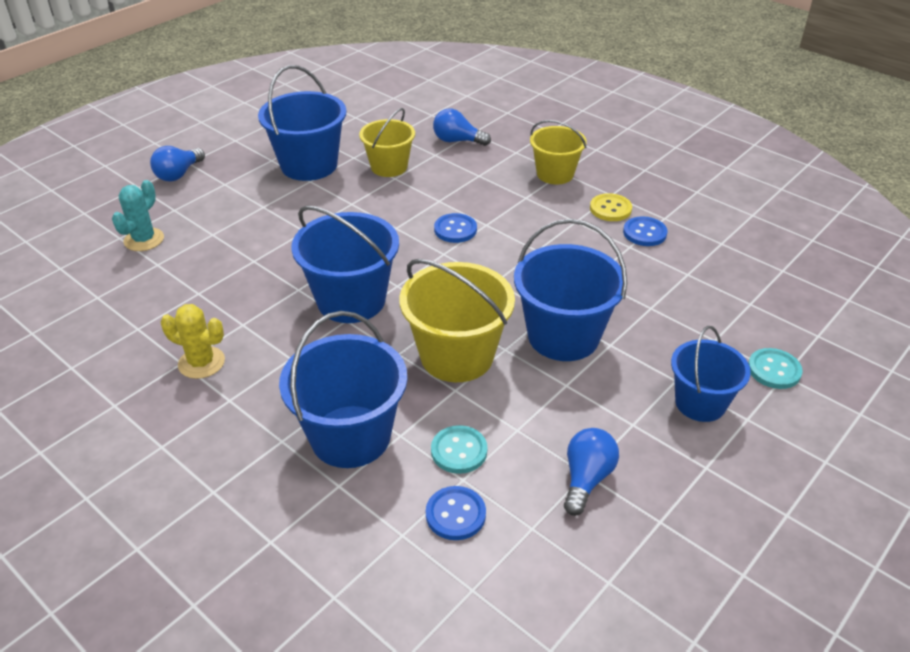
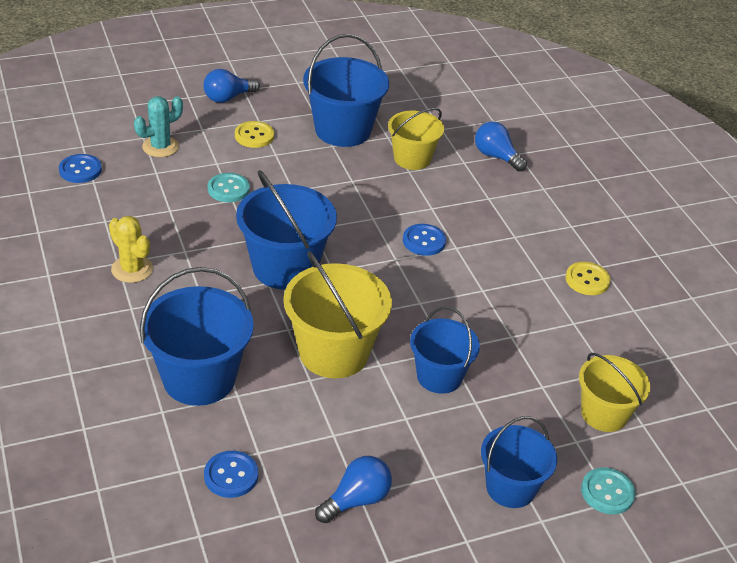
camera: 25 degrees right, 0 degrees up
(230, 198) = (254, 136): none -> yellow button
(459, 451) = (273, 429): turquoise button -> turquoise button (228, 189)
(555, 174) = (563, 225): yellow bucket -> yellow bucket (604, 414)
(563, 336) = (439, 376): blue bucket -> blue bucket, size x0.65
(644, 233) = (600, 316): blue button -> blue button (80, 170)

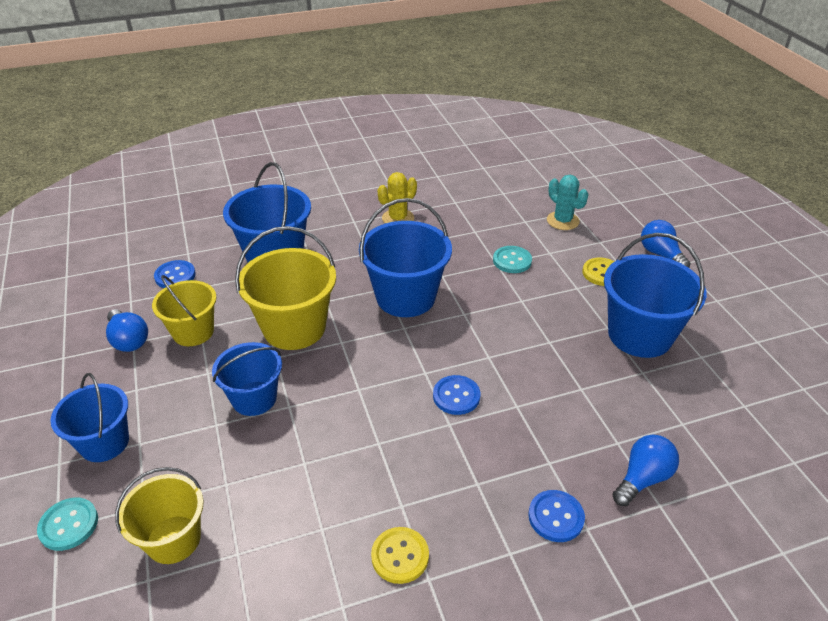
camera: 95 degrees right, 0 degrees up
(80, 170) = (517, 186): blue button -> blue button (556, 517)
(412, 158) = (607, 392): yellow bucket -> yellow bucket (193, 332)

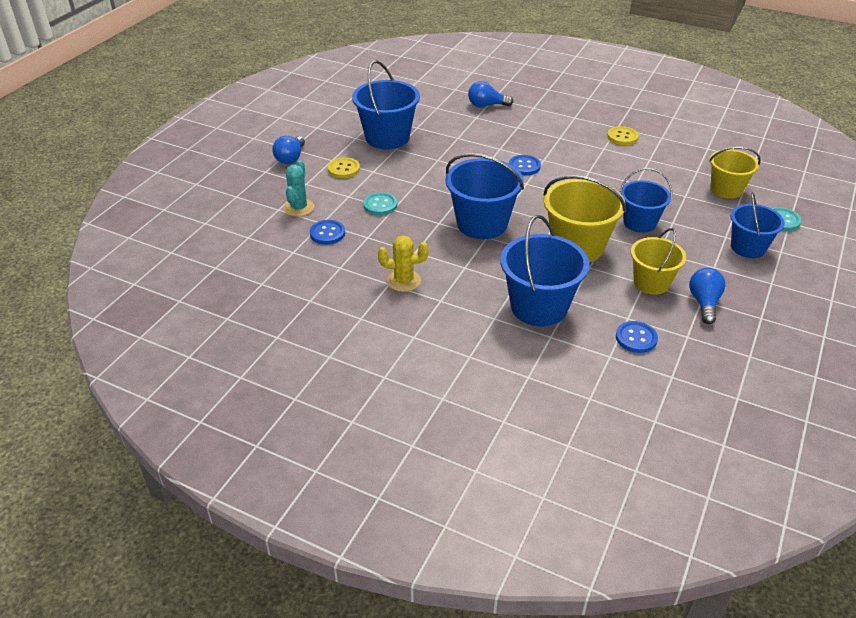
camera: 135 degrees left, 0 degrees up
(556, 517) = (541, 115): blue button -> blue button (327, 233)

